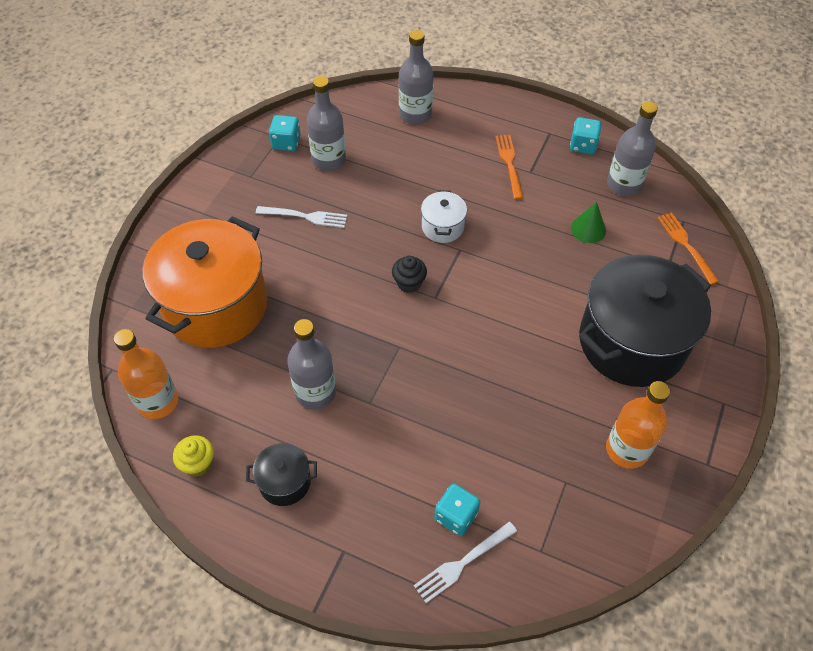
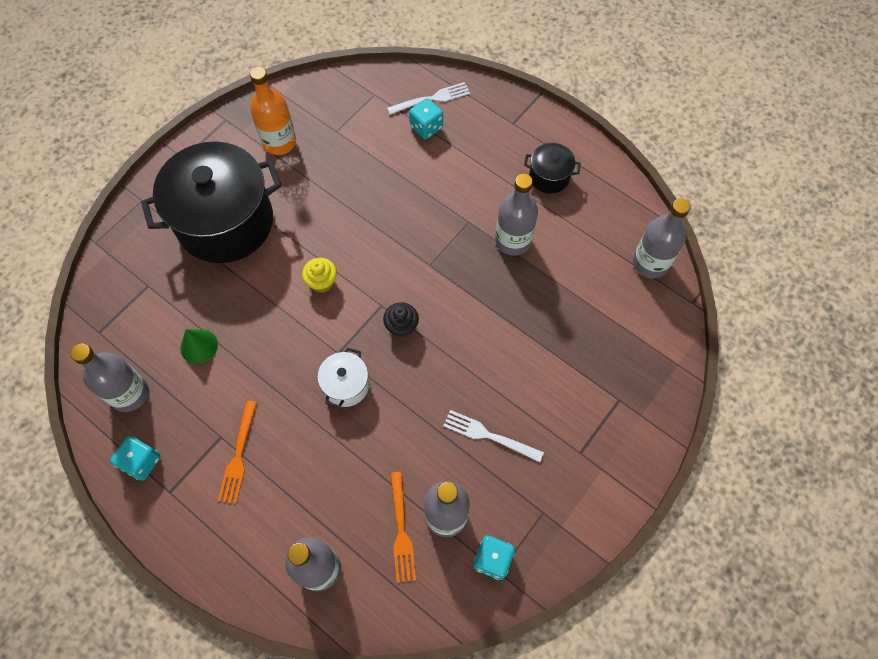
camera: 165 degrees left, 10 degrees up
(158, 401) = (650, 263): orange bottle -> grey bottle
(198, 464) = (617, 205): yellow cupcake -> yellow cupcake (322, 282)
(216, 305) = (594, 346): orange pot -> none
(686, 245) = (115, 304): orange fork -> orange fork (401, 530)

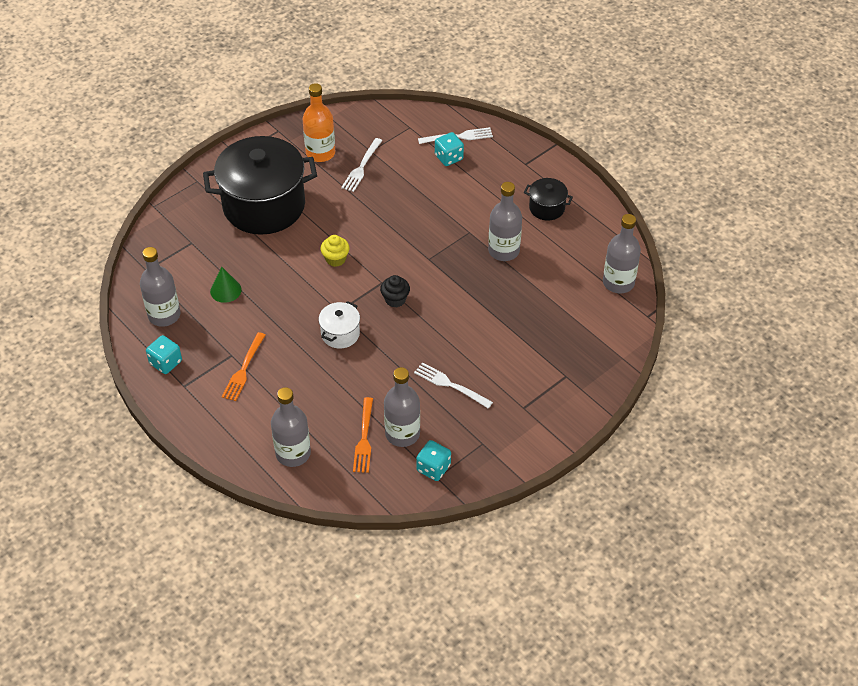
camera: 10 degrees right, 15 degrees down
(330, 154) = (361, 167): none -> white fork

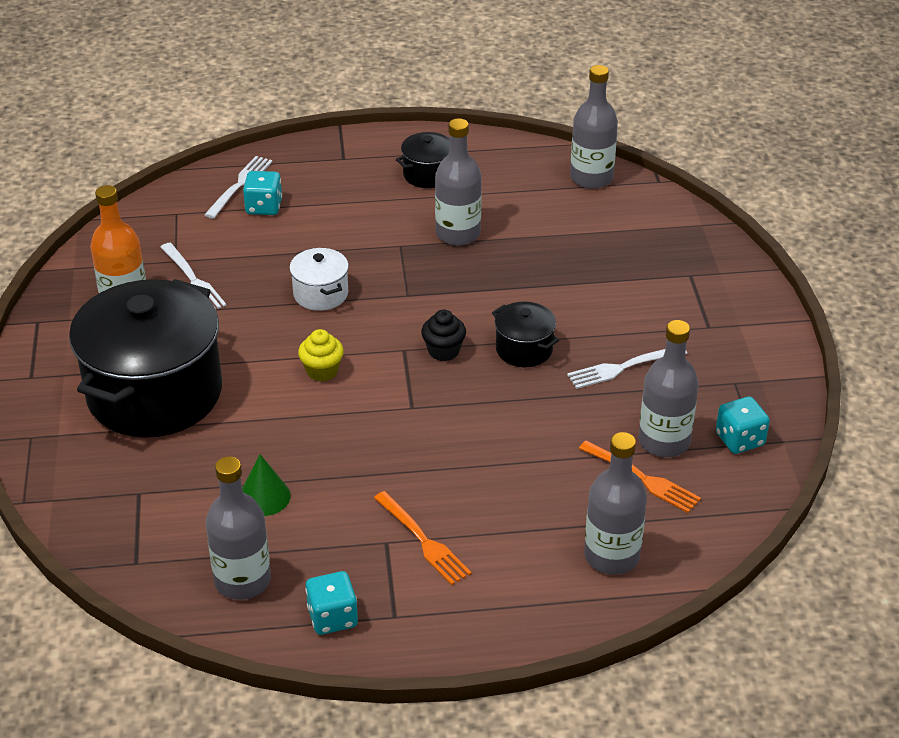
camera: 55 degrees left, 10 degrees down
(340, 334) = (451, 423): white pot -> white pot (321, 294)
(427, 333) = (524, 349): none -> black pot

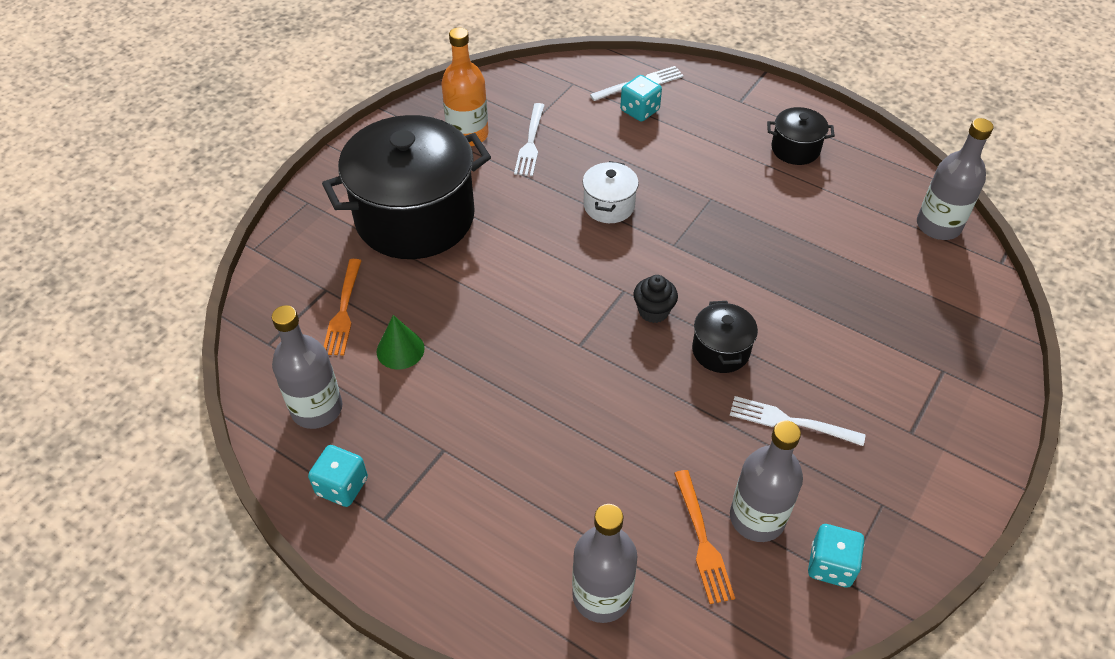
camera: 40 degrees right, 10 degrees up
(322, 371) = (545, 271): yellow cupcake -> none
(423, 540) = (470, 468): orange fork -> orange fork (343, 310)
(458, 234) = (768, 214): grey bottle -> none

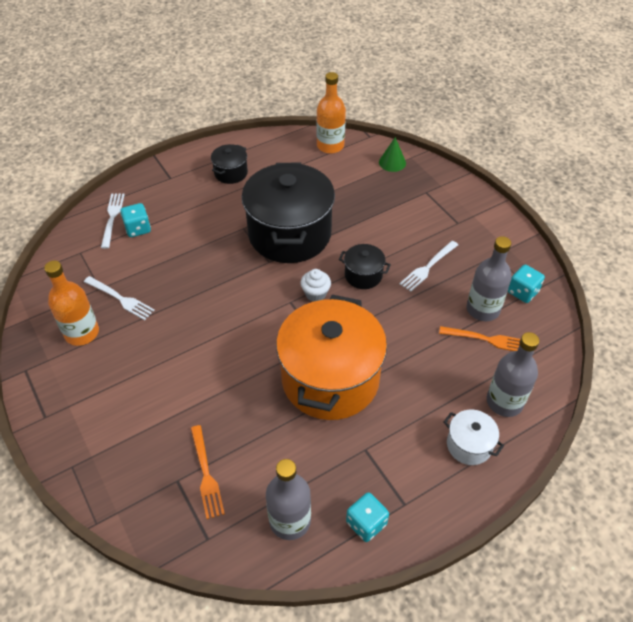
camera: 65 degrees left, 0 degrees up
(343, 310) = (206, 474): orange fork -> orange fork turned 45 degrees clockwise
(400, 350) = (266, 447): green cone -> green cone (392, 162)
(415, 218) = (143, 396): black pot -> black pot (290, 234)
(528, 376) = (330, 379): none -> orange pot
(609, 206) = (213, 280): white pot -> white pot (469, 445)
(653, 311) = (315, 294): black cupcake -> white cupcake
(938, 226) = (330, 146): grey bottle -> orange bottle

